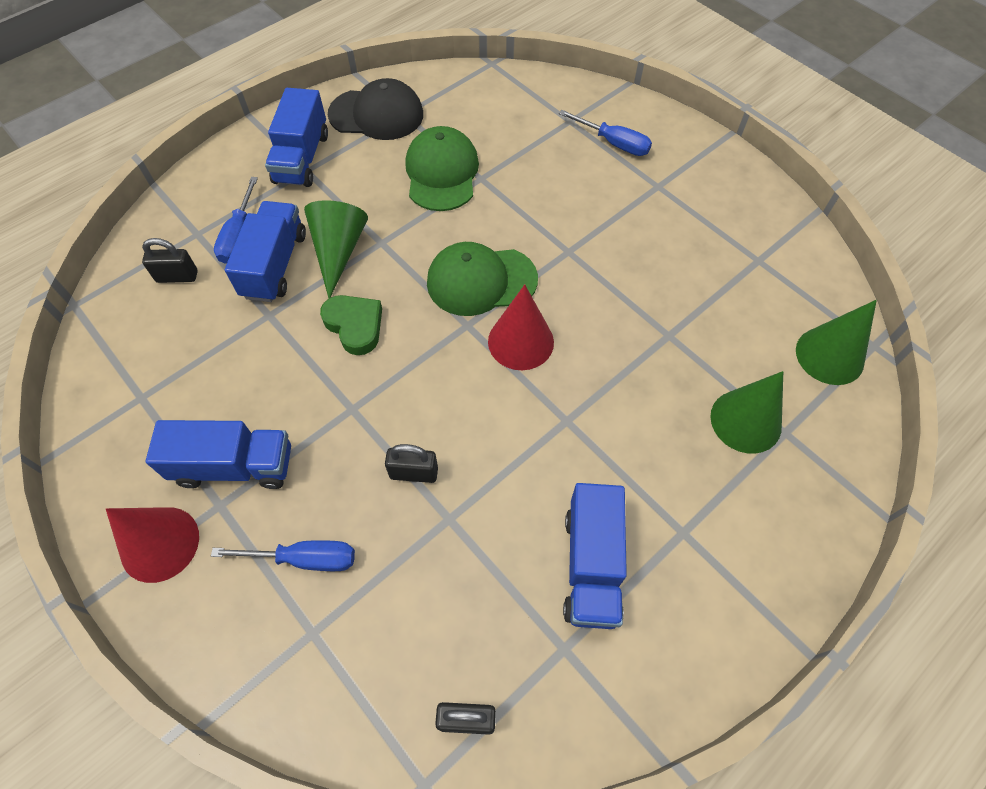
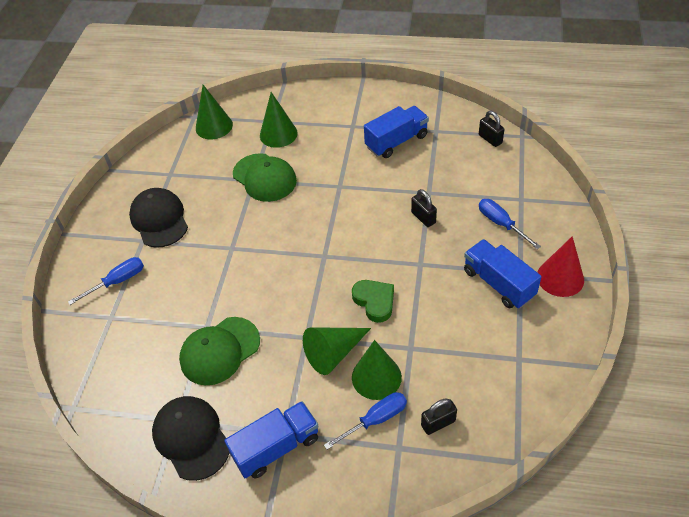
camera: 125 degrees left, 10 degrees down
(177, 276) = (438, 423): black padlock -> black padlock turned 75 degrees counterclockwise
(275, 265) = (376, 377): blue truck -> green cone
(355, 326) = (374, 301): green heart -> green heart turned 135 degrees clockwise
(481, 281) = (289, 270): green cap -> green cap (264, 178)
(520, 341) = (312, 228): red cone -> none
(614, 143) = (117, 281): blue screwdriver -> blue screwdriver turned 60 degrees clockwise
(679, 213) = (159, 219): none -> black cap

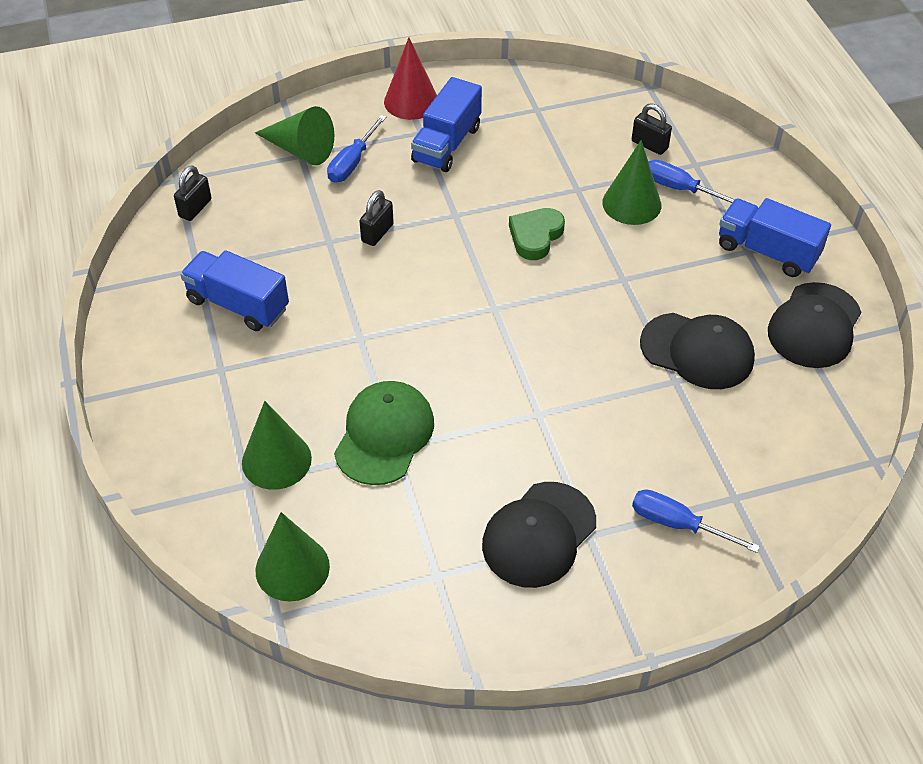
camera: 120 degrees left, 0 degrees up
(219, 351) = (697, 351): green cap -> black cap
(334, 353) = (627, 247): green cone -> green cone (300, 150)

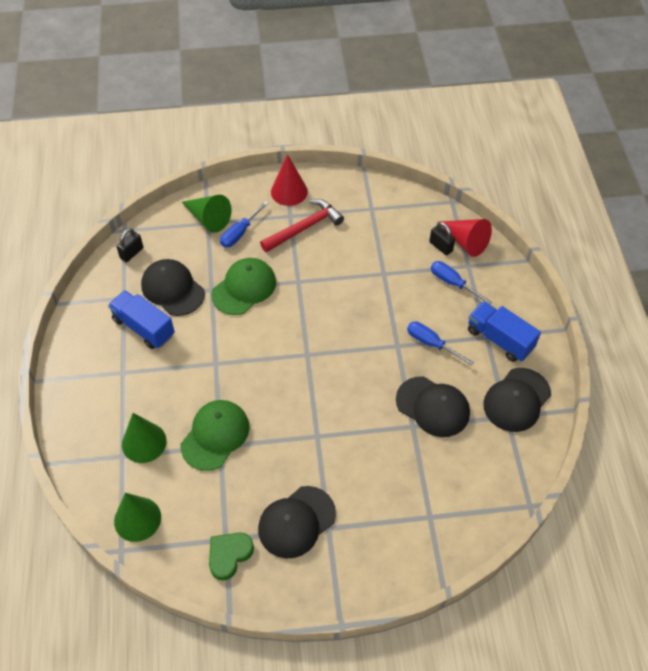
camera: 10 degrees right, 5 degrees up
(269, 248) = (172, 289): none -> black cap
(377, 233) = (244, 288): black padlock -> green cap
(447, 144) = (305, 227): blue truck -> red hammer
(535, 236) = (347, 305): green heart -> green heart (229, 555)
(631, 203) = (417, 290): green cone -> none
(677, 524) = (387, 529): blue screwdriver -> blue screwdriver (431, 343)
(682, 134) = (465, 241): none -> red cone

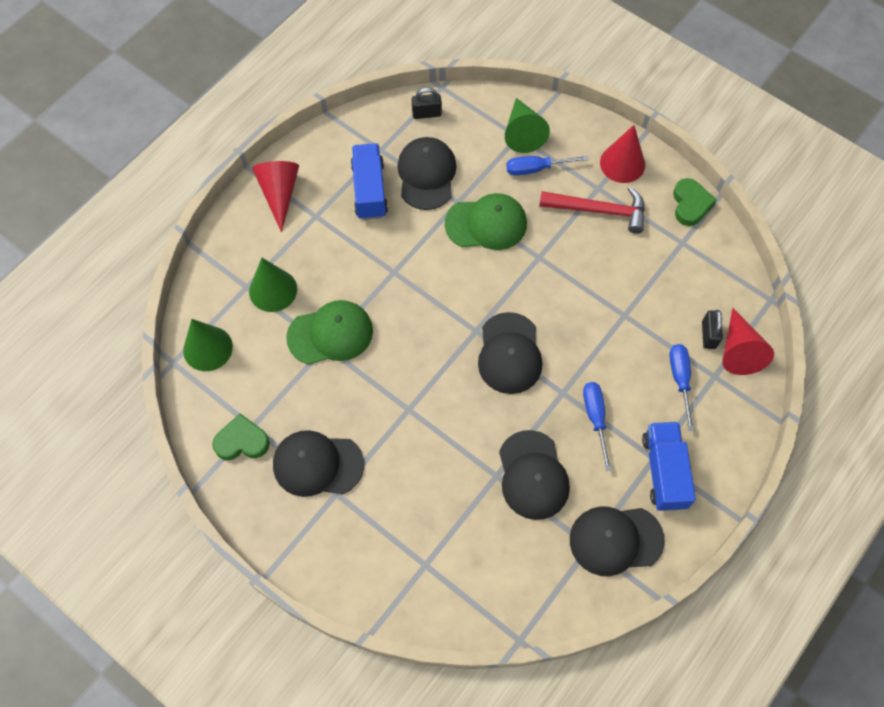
camera: 45 degrees right, 10 degrees up
(80, 379) = (279, 194): none -> red cone
(342, 350) = (509, 353): none -> black cap
(353, 185) = (690, 204): none -> green heart

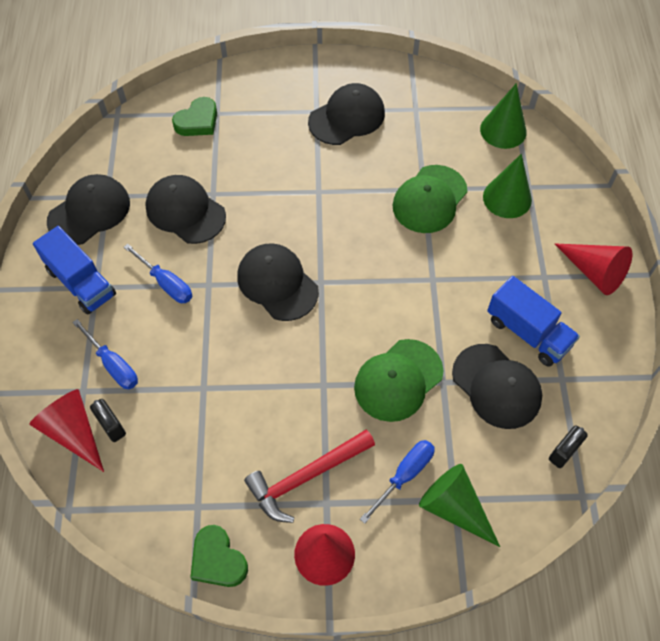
camera: 140 degrees right, 5 degrees down
(242, 441) = (412, 96): green heart -> green heart (197, 121)

